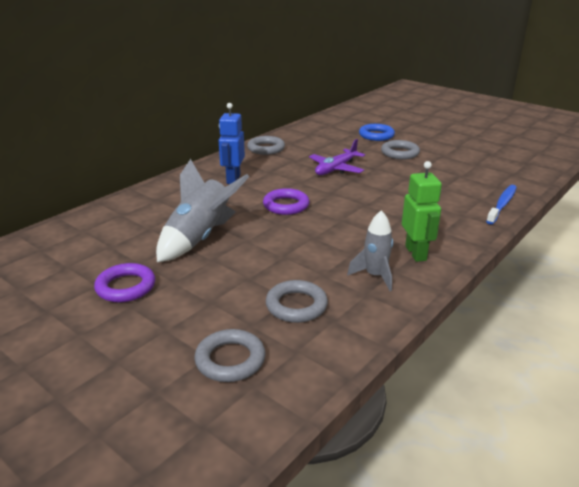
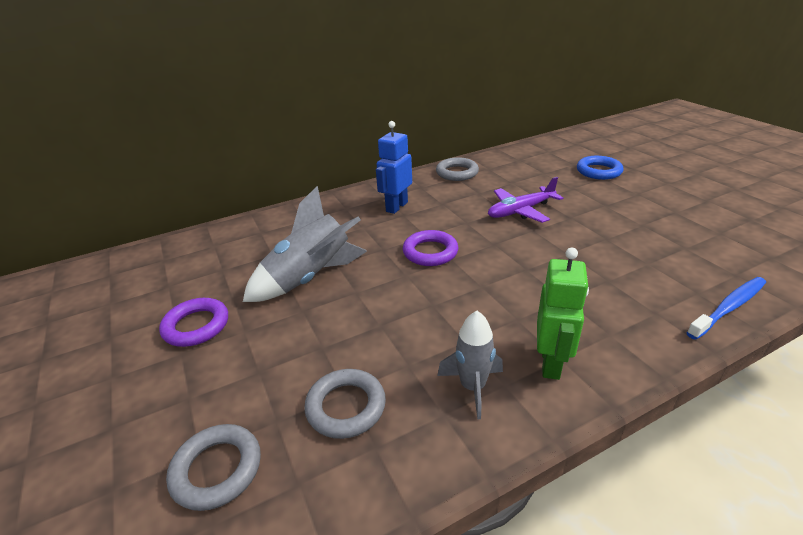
camera: 25 degrees right, 5 degrees up
(400, 153) = (616, 200): grey ring -> none

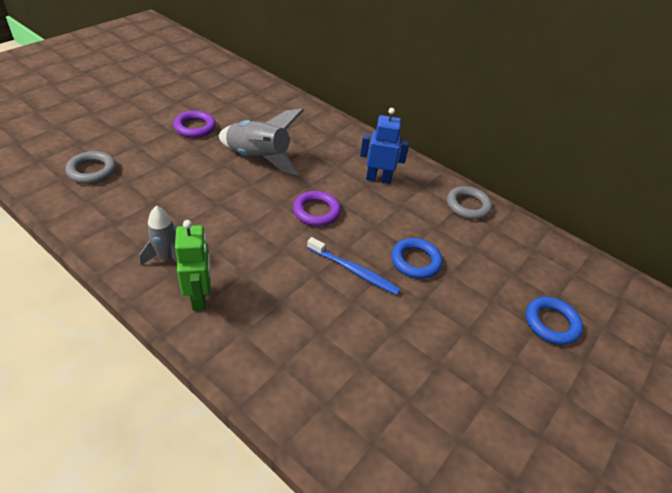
camera: 60 degrees right, 10 degrees up
(346, 407) = (140, 205): grey ring -> none
(520, 211) = (415, 261): purple plane -> blue ring
(551, 363) = (199, 297): green robot -> green robot turned 90 degrees counterclockwise
(729, 307) = (308, 427): blue toothbrush -> blue toothbrush (354, 271)

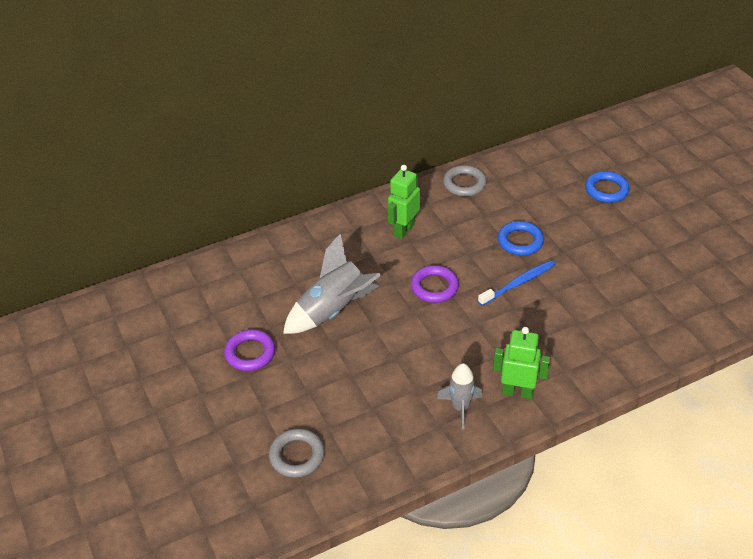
camera: 60 degrees left, 0 degrees up
(378, 179) = (403, 230): blue robot -> green robot

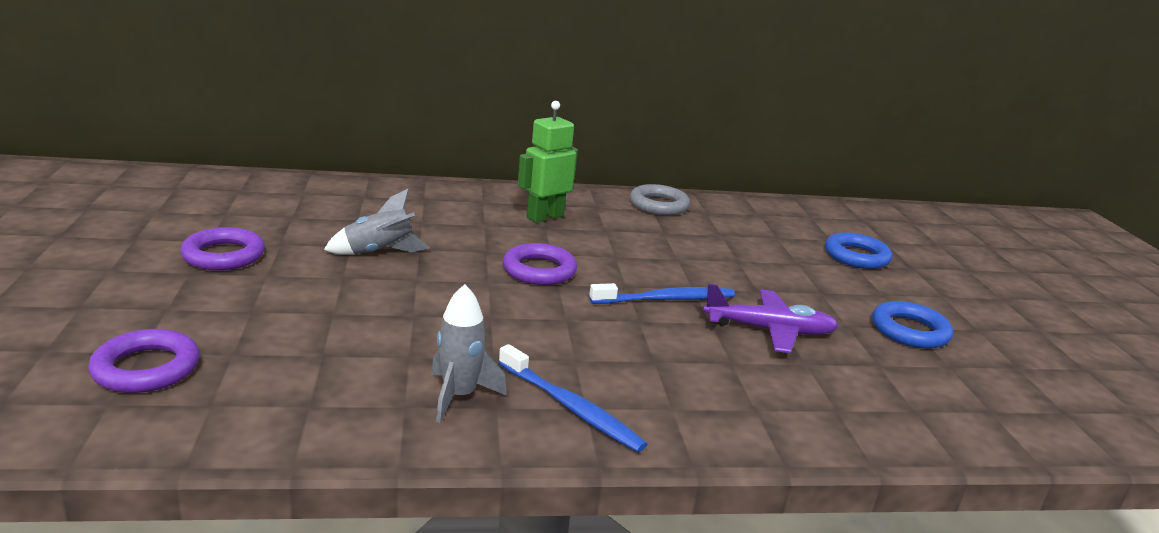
camera: 15 degrees right, 20 degrees down
(297, 456) = (146, 368): grey ring -> purple ring
(333, 310) = (379, 252): grey rocket -> grey rocket, size x0.60
(517, 392) = (571, 407): green robot -> blue toothbrush
(520, 241) = (698, 265): blue ring -> blue ring (909, 331)
(585, 287) = (769, 330): none -> purple plane

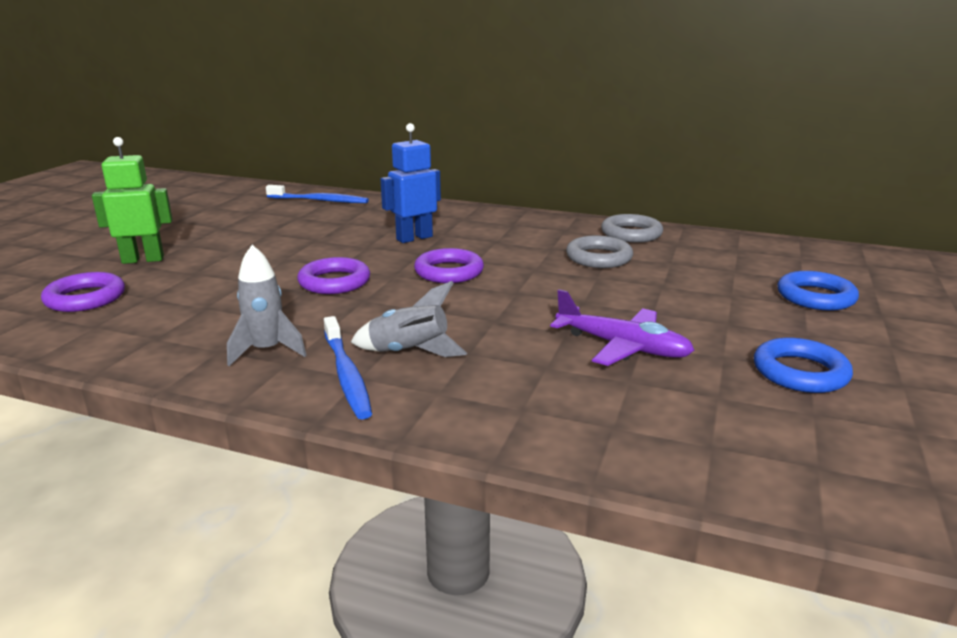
camera: 30 degrees right, 0 degrees up
(223, 255) = (220, 237): purple ring -> purple ring (334, 282)
(379, 252) = (332, 246): grey rocket -> grey rocket (409, 352)
(459, 232) = (414, 238): none -> blue robot
(545, 217) = (504, 234): green robot -> green robot (143, 259)
(658, 236) = (599, 258): none -> grey ring
(666, 299) = (543, 307): blue toothbrush -> blue toothbrush (319, 200)

